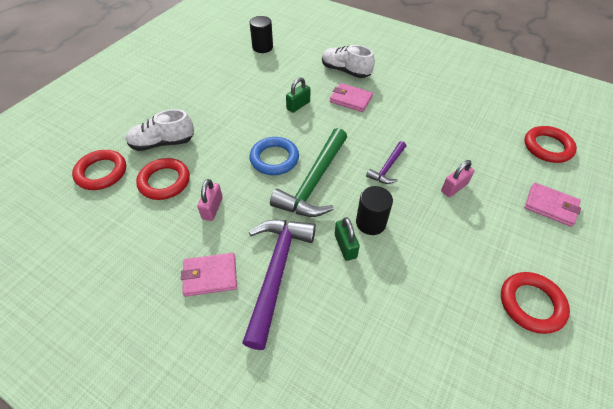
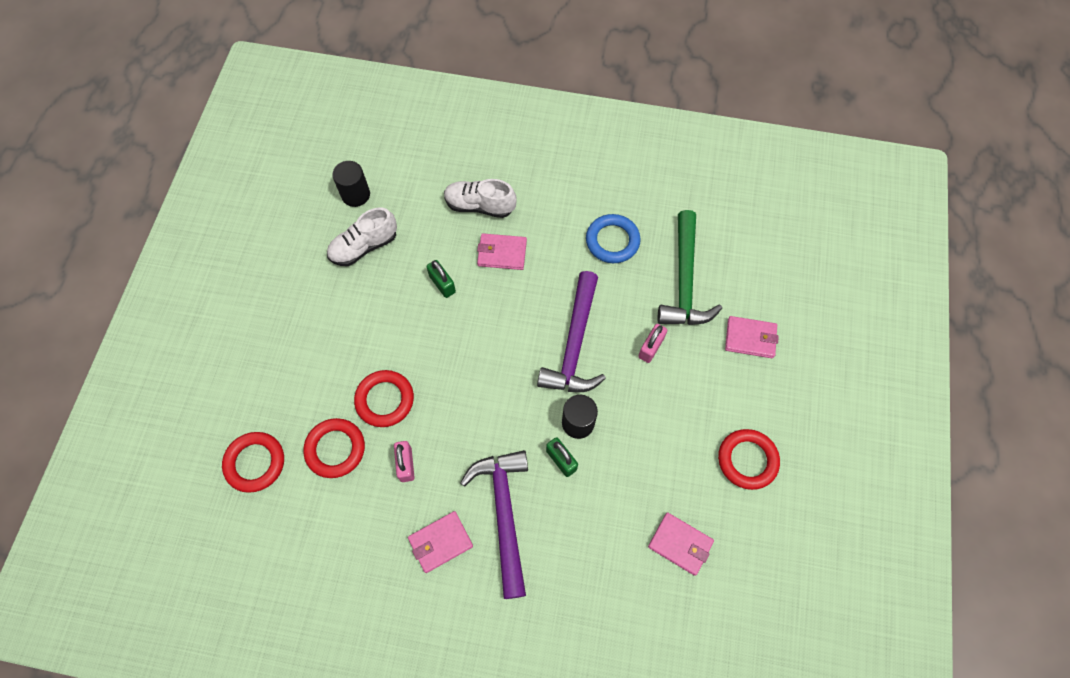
camera: 20 degrees left, 15 degrees up
(162, 143) = (304, 397): white shoe -> white shoe (364, 246)
(274, 159) = (446, 374): blue ring -> blue ring (612, 241)
(298, 105) = (442, 284): green padlock -> green padlock turned 60 degrees counterclockwise
(314, 182) = (502, 391): green hammer -> green hammer (684, 280)
(387, 167) = (574, 344): purple hammer -> purple hammer, size x1.91
(441, 359) = (680, 544): none -> pink wallet
(547, 147) = (737, 256): red ring -> red ring (385, 400)

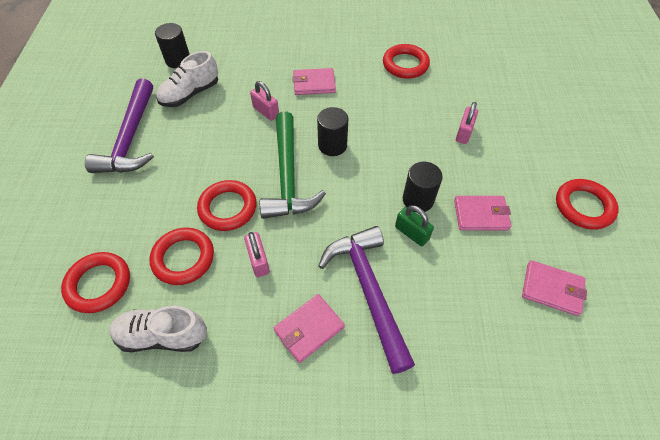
camera: 10 degrees left, 10 degrees down
(442, 284) = (266, 111): green padlock -> pink padlock
(480, 205) = (287, 55): white shoe -> white shoe (162, 335)
(505, 341) = (332, 145): none -> black cylinder
(574, 344) = (396, 139): purple hammer -> purple hammer (131, 138)
(612, 241) = (405, 64): blue ring -> red ring
(684, 280) = (474, 83): green hammer -> green hammer (288, 176)
(750, 338) = (545, 115): pink wallet -> pink wallet (480, 215)

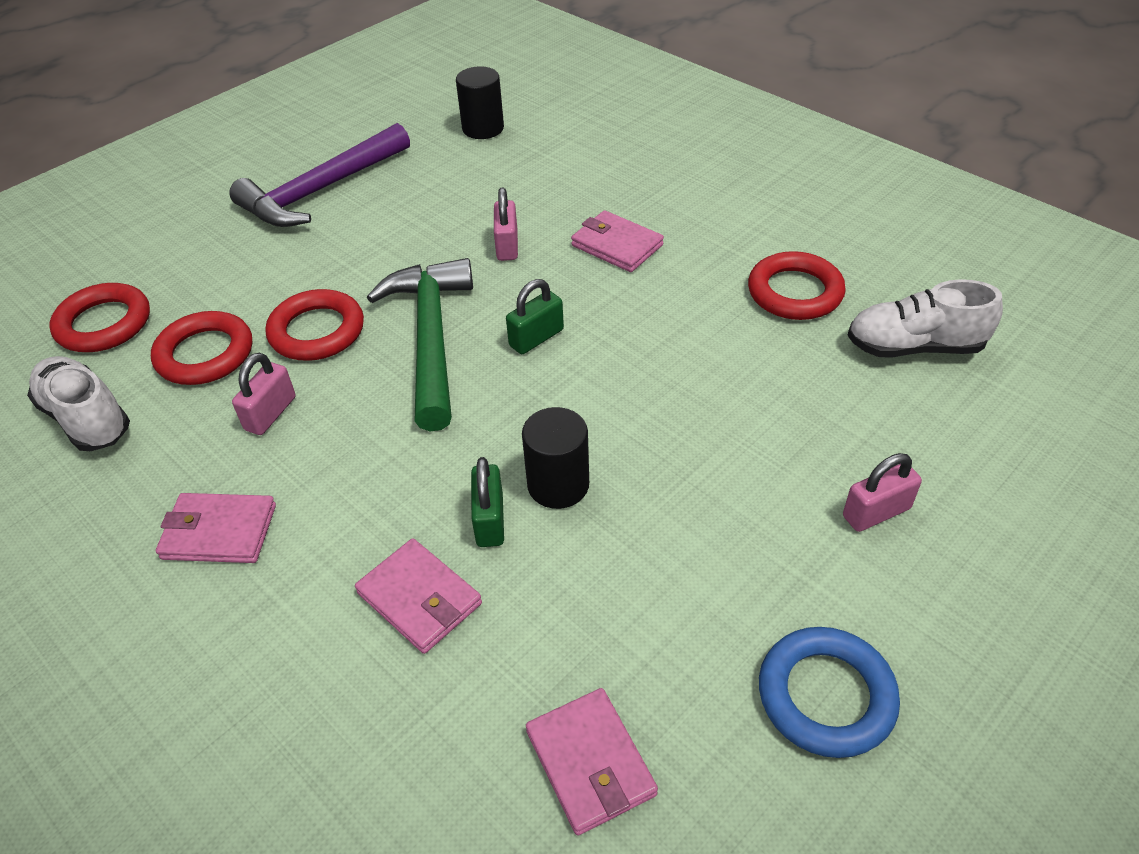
camera: 45 degrees right, 10 degrees down
(190, 94) = (446, 176): white shoe -> white shoe (914, 347)
(288, 176) = (431, 339): green hammer -> green hammer turned 135 degrees clockwise
(332, 145) = (536, 338): black cylinder -> green padlock
(369, 291) = (339, 546): purple hammer -> none
(464, 133) = (759, 443): pink padlock -> pink padlock (876, 512)
(480, 215) = (624, 573): pink wallet -> pink wallet (419, 598)
(583, 206) = (826, 696): red ring -> blue ring

